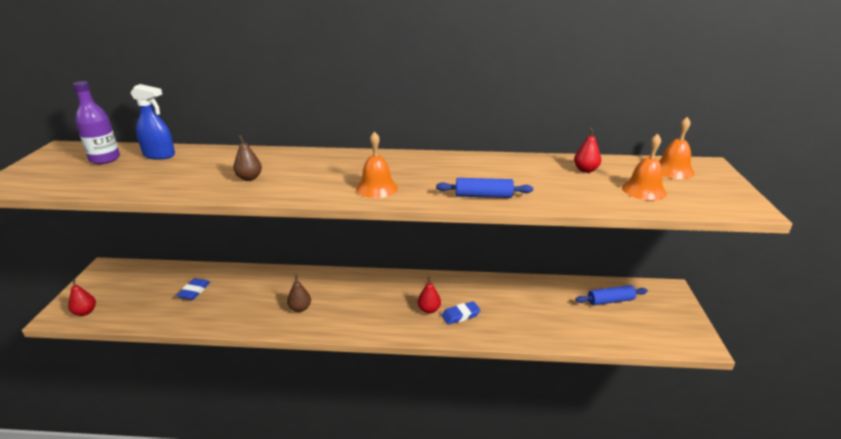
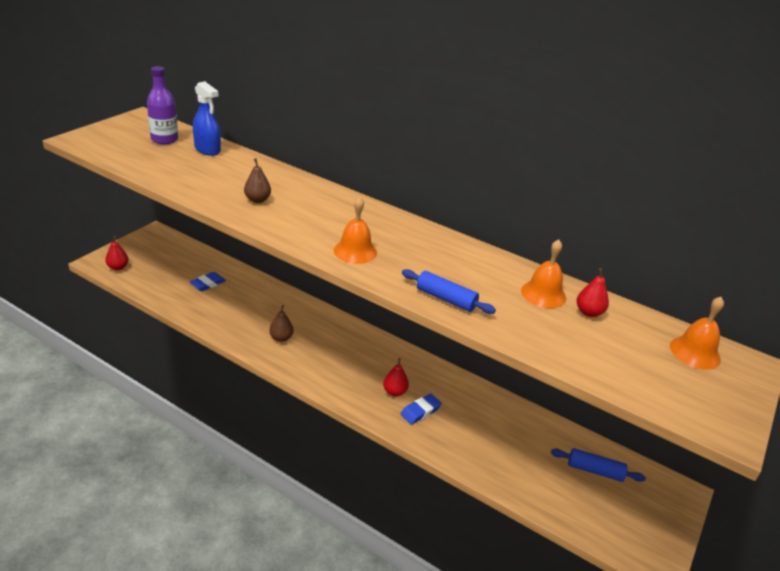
camera: 25 degrees right, 5 degrees up
(460, 315) = (420, 411): blue eraser -> blue eraser turned 45 degrees counterclockwise
(644, 190) = (626, 361): orange bell -> orange bell (543, 294)

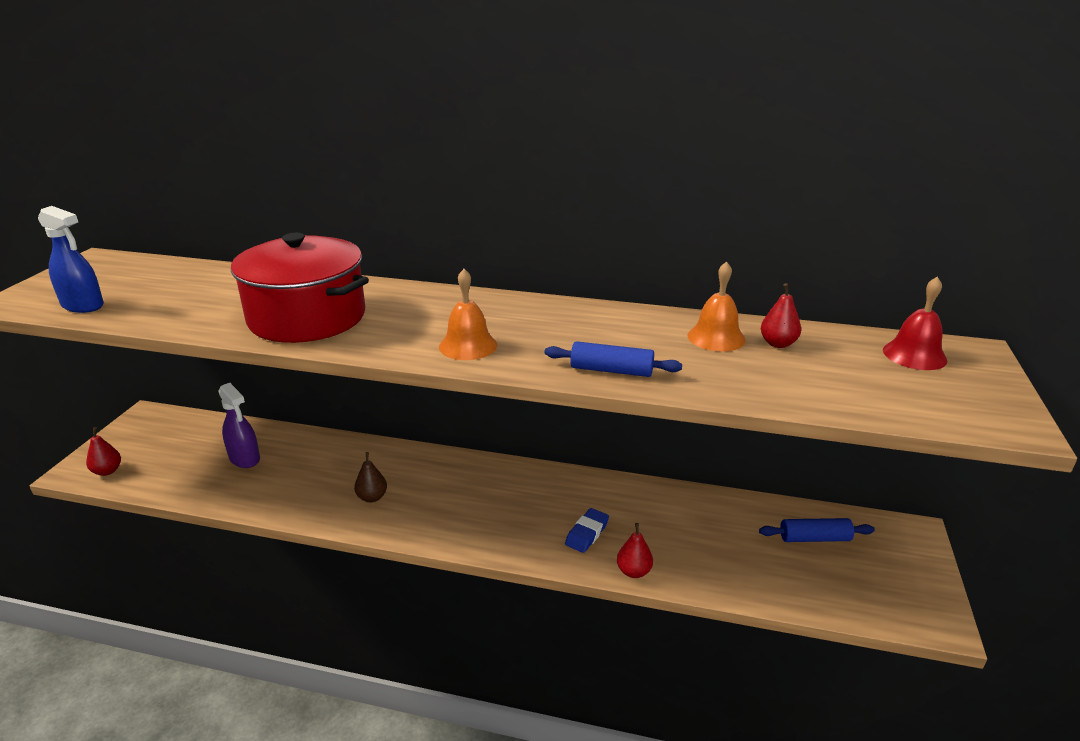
camera: 15 degrees left, 5 degrees down
(164, 139) = (141, 277): purple bottle -> none
(207, 150) = (208, 277): blue spray bottle -> blue spray bottle (83, 305)
(208, 284) = (244, 458): blue eraser -> purple spray bottle
(257, 200) = (307, 318): brown pear -> red pot
(394, 392) = (545, 520): red pear -> red pear (633, 571)
(695, 352) = (914, 355): orange bell -> red bell

